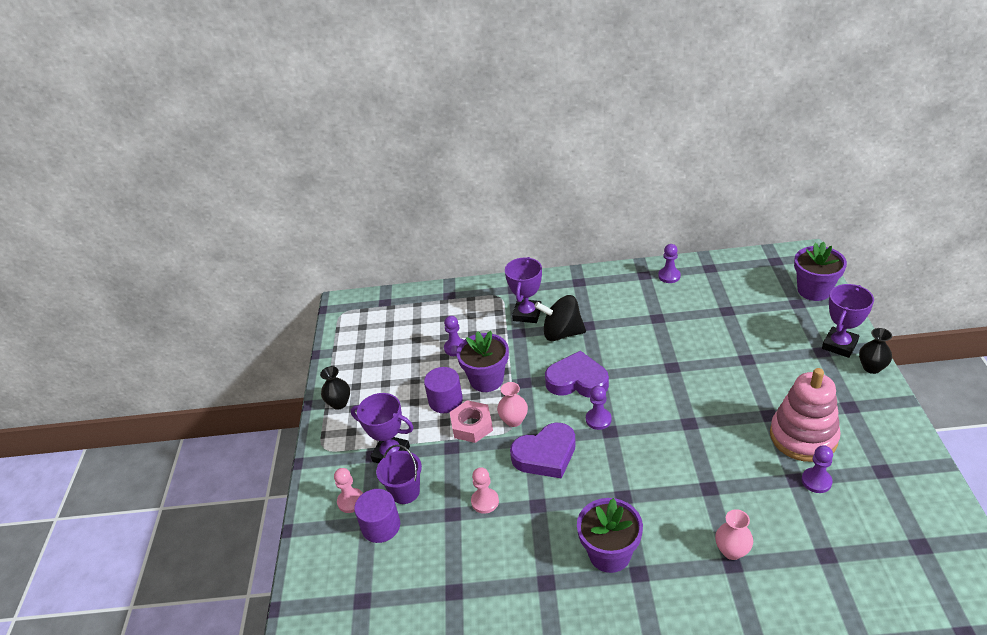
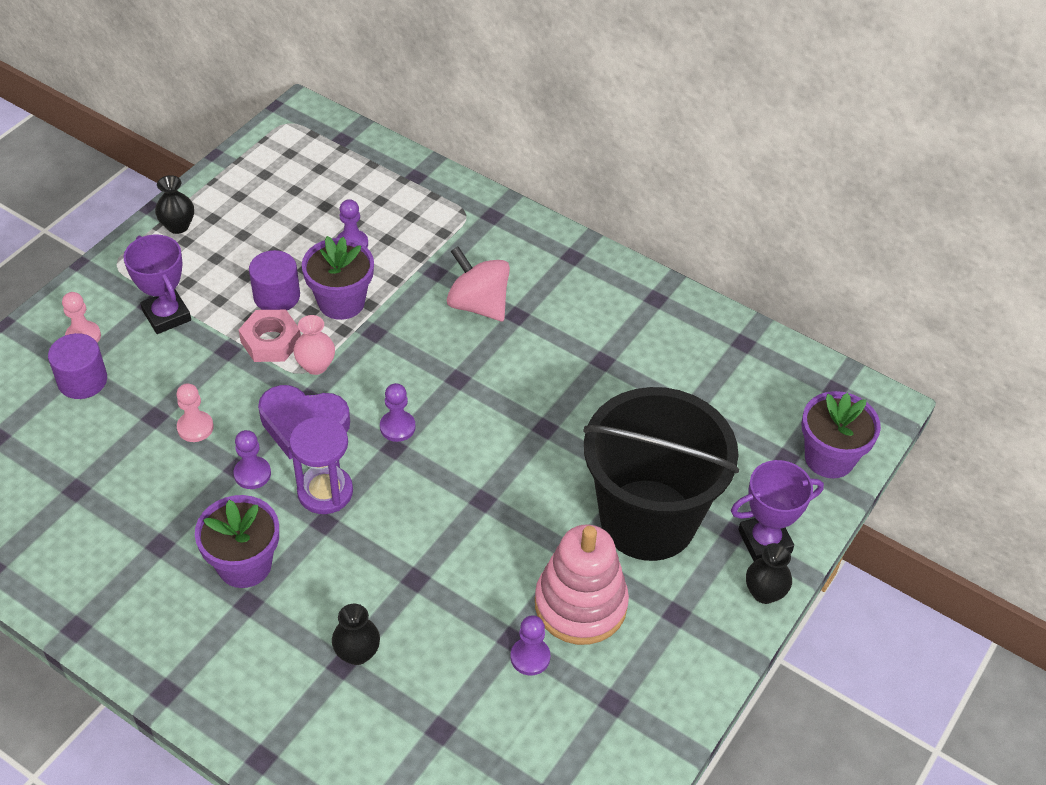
camera: 30 degrees right, 10 degrees up
(405, 491) = (138, 363): purple bucket -> none
(527, 314) = (470, 256): purple trophy -> none
(562, 333) = (478, 305): black spinning top -> pink spinning top
(577, 381) = (428, 370): purple heart -> none
(603, 480) = (325, 492): none -> purple hourglass
(669, 276) = (682, 320): purple pawn -> purple pawn (252, 474)
(732, 551) = (357, 653): pink vase -> black vase
(777, 374) = (648, 520): none -> black bucket

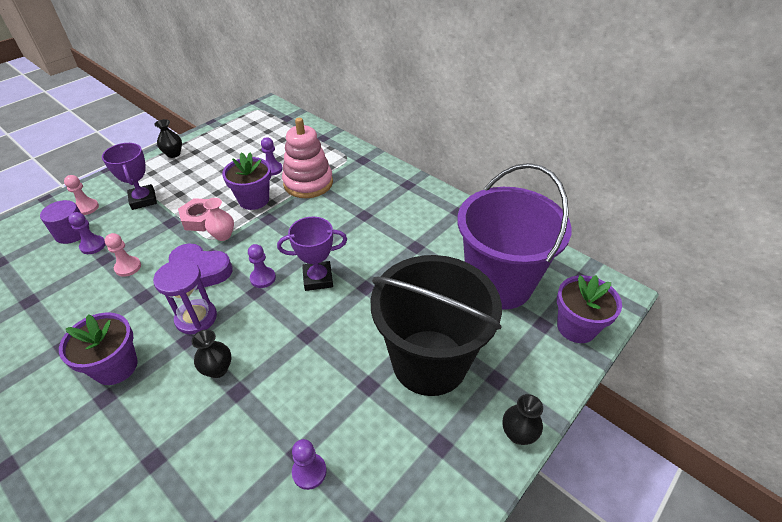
camera: 10 degrees right, 5 degrees down
(252, 474) = (151, 301): purple pawn -> purple pawn (93, 246)
(276, 296) = (215, 194): purple cylinder -> none
(357, 653) = (169, 451): black vase -> black vase (218, 369)
(478, 305) = (340, 207): pink spinning top -> none
(580, 604) = (362, 427): pink stacking toy -> pink stacking toy (308, 183)
(725, 406) = (499, 283): none -> purple bucket
(764, 541) = (521, 389): purple trophy -> purple trophy (318, 279)

